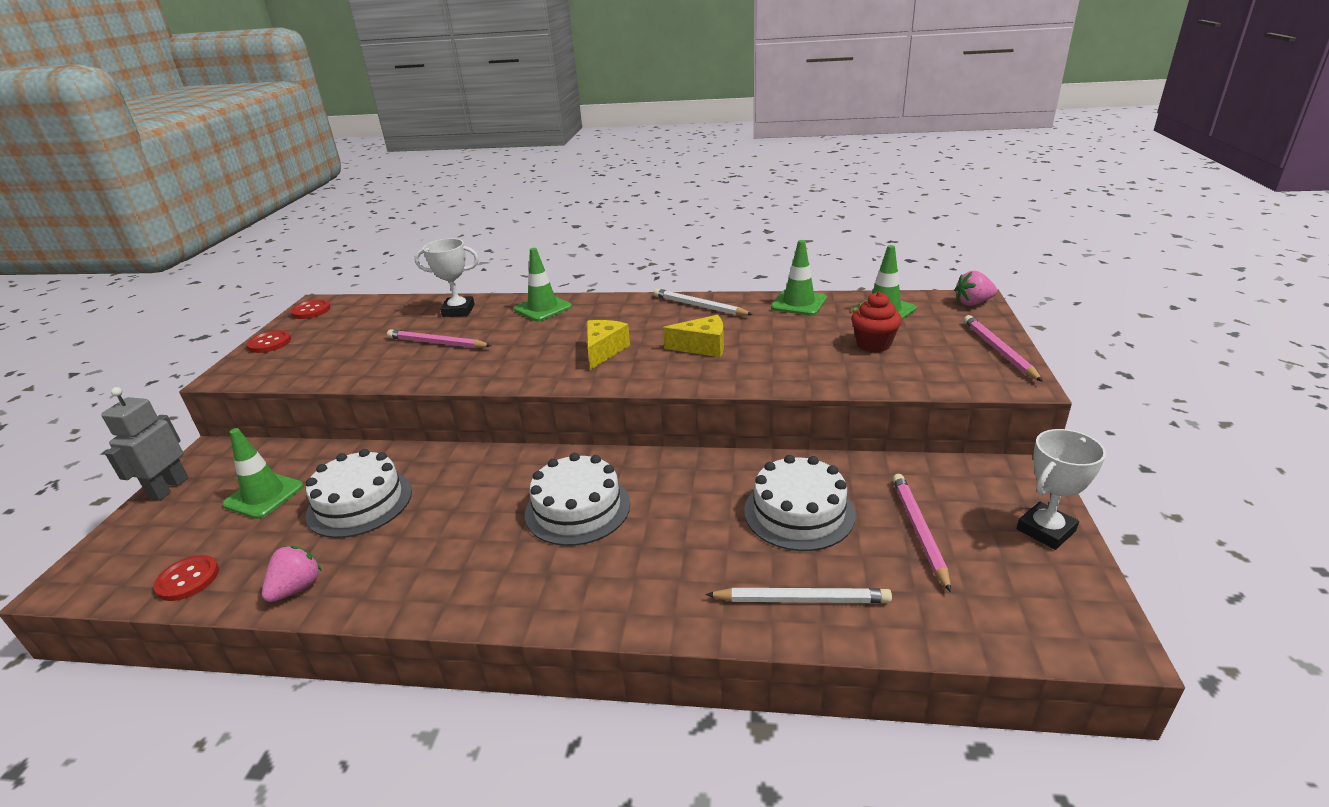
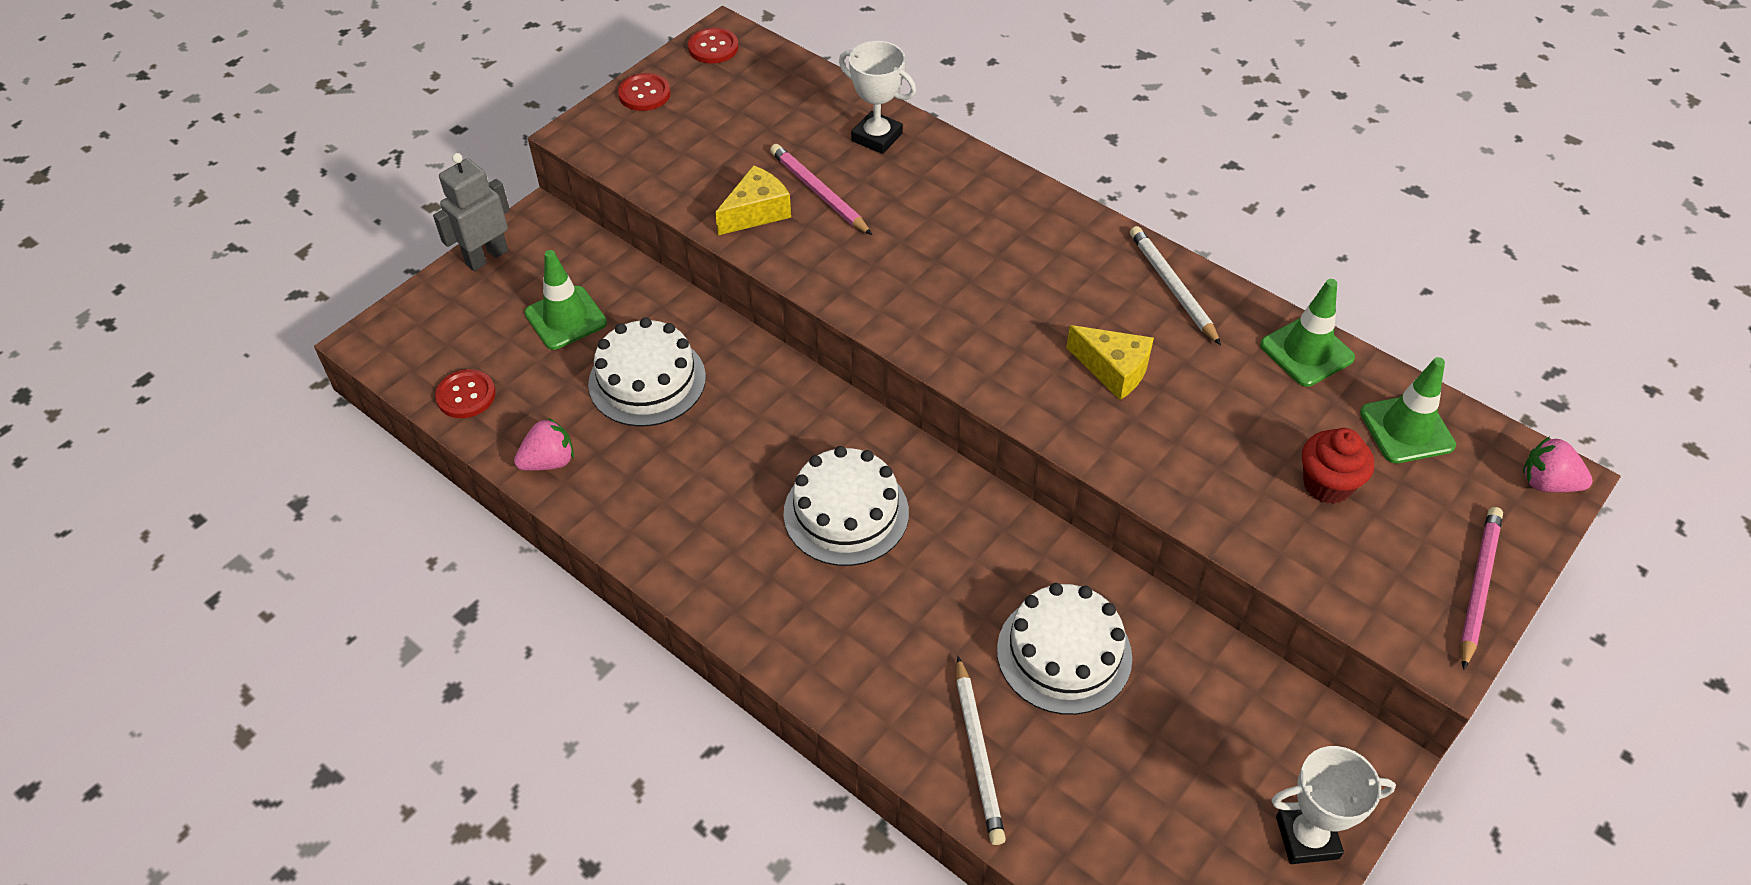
camera: 30 degrees right, 20 degrees up
(543, 308) = (977, 186): green traffic cone -> none
(604, 351) = (994, 312): yellow cheese -> yellow cheese (756, 212)
(801, 599) = (978, 753): white pencil -> white pencil turned 45 degrees clockwise
(919, 530) = (1168, 752): pink pencil -> none

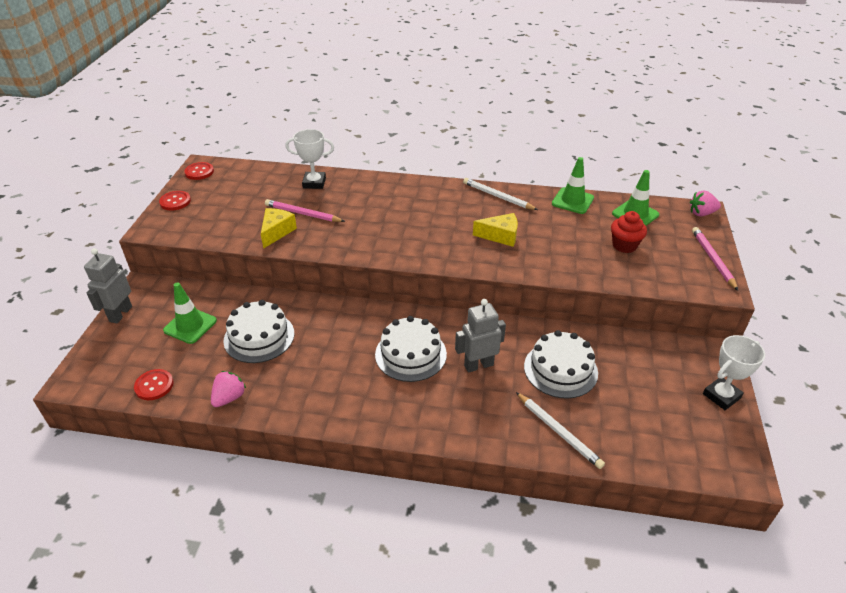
camera: 30 degrees left, 10 degrees down
(937, 581) = (478, 365): none -> grey robot

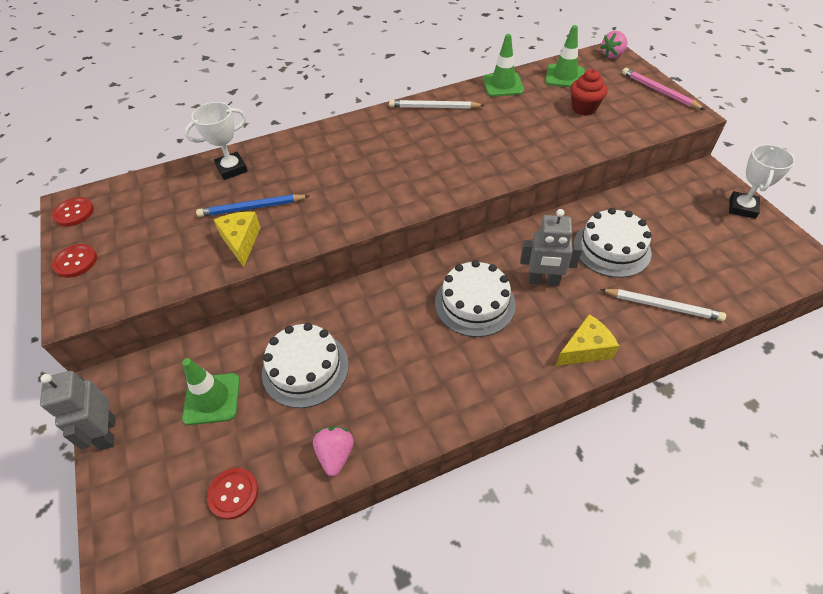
camera: 30 degrees left, 10 degrees up
(303, 214) = (252, 208): pink pencil -> blue pencil
(478, 365) = (543, 281): grey robot -> grey robot turned 120 degrees counterclockwise
(500, 236) = (474, 145): yellow cheese -> yellow cheese (585, 349)

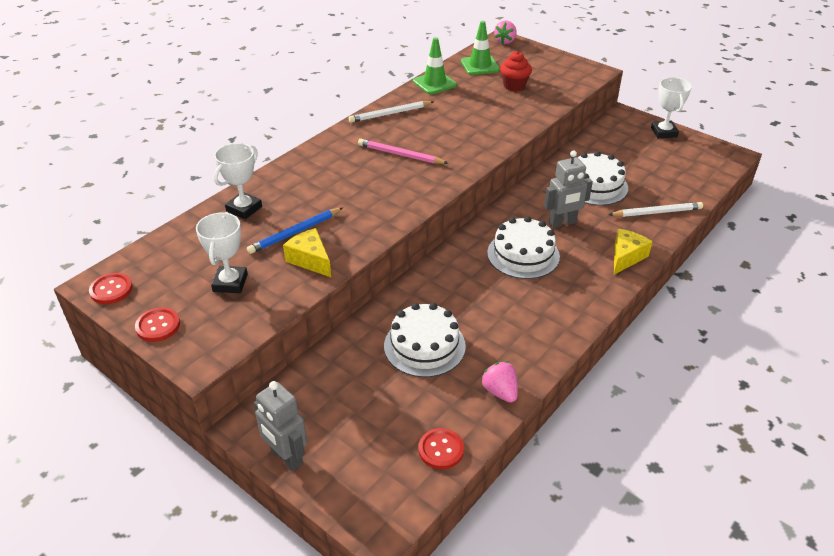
camera: 30 degrees left, 10 degrees down
(161, 240) = (230, 283): none -> white trophy
(212, 399) = (362, 397): green traffic cone -> none
(659, 91) = (560, 61): pink pencil -> pink pencil (400, 155)

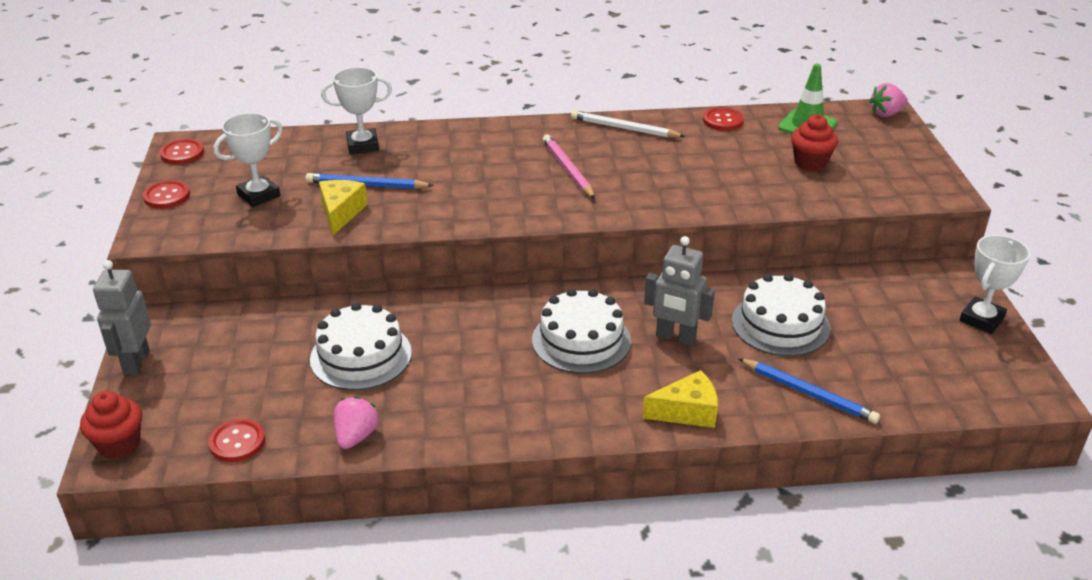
camera: 45 degrees right, 5 degrees down
(371, 513) = (119, 445): none -> red cupcake
(434, 83) = (723, 121): green traffic cone -> red button
(657, 212) = (809, 393): white pencil -> blue pencil

